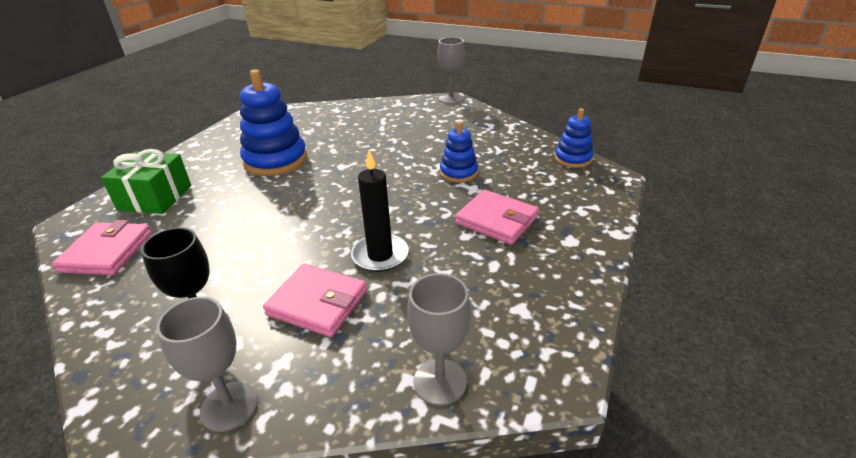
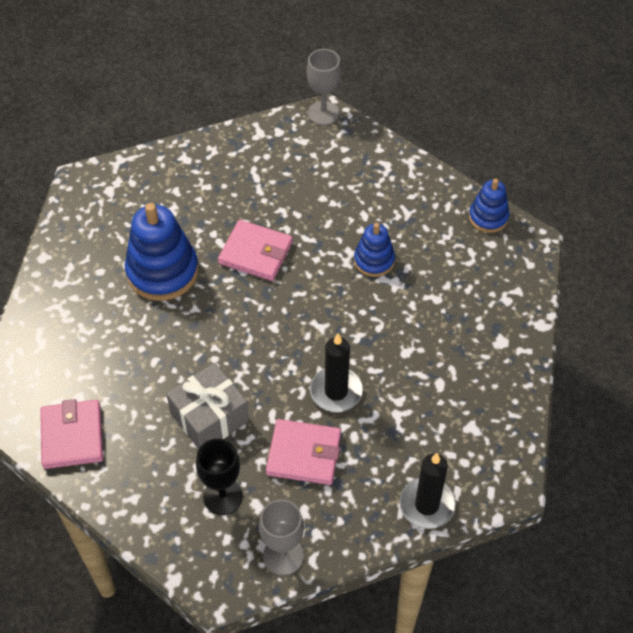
camera: 15 degrees left, 20 degrees up
(155, 197) = (65, 355): green gift -> none
(243, 257) = (209, 417): none -> grey gift
(440, 381) = (427, 505): grey goblet -> black candle
(496, 220) = (429, 326): pink wallet -> pink wallet (256, 253)

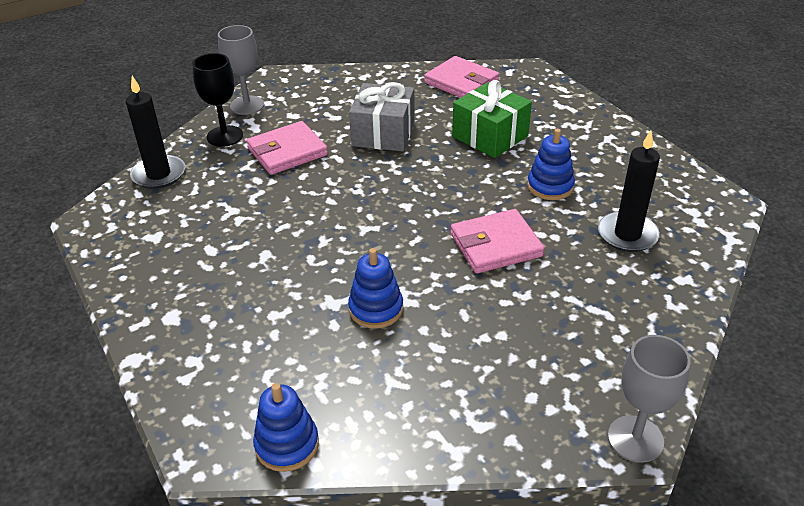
camera: 140 degrees right, 15 degrees down
(136, 350) = (490, 136): none -> green gift
(162, 271) = (550, 186): blue stacking toy -> blue stacking toy, size x0.57
(223, 496) = (321, 107): black goblet -> black goblet (225, 136)
(336, 391) = (301, 196): black candle -> black candle (627, 235)

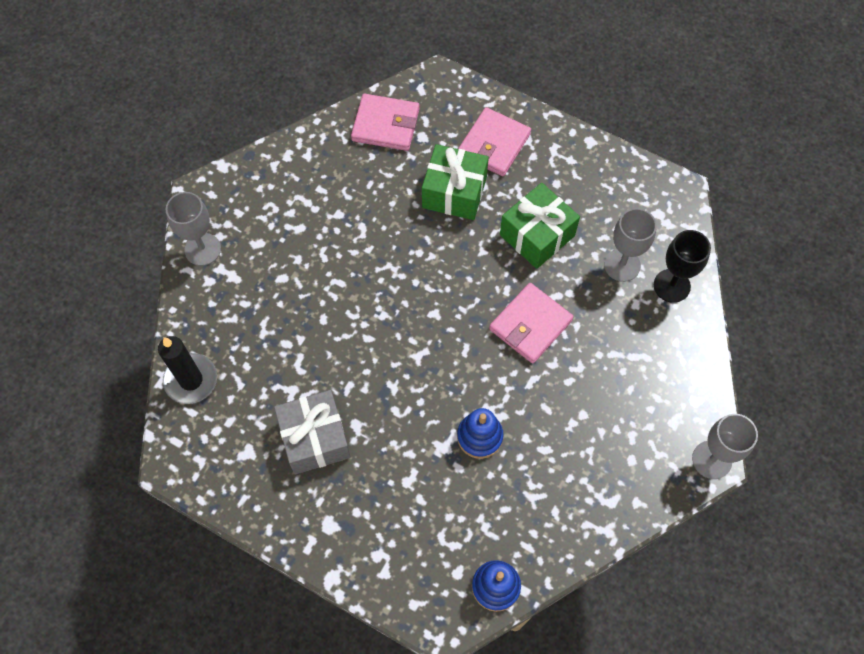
camera: 30 degrees left, 25 degrees up
(225, 136) = (214, 302): black goblet -> black goblet (671, 285)
(287, 152) = (287, 295): pink wallet -> pink wallet (493, 144)
(383, 133) = (359, 231): grey gift -> grey gift (315, 438)
(550, 186) = (537, 235): blue stacking toy -> green gift
(627, 235) = (622, 265): black candle -> grey goblet

